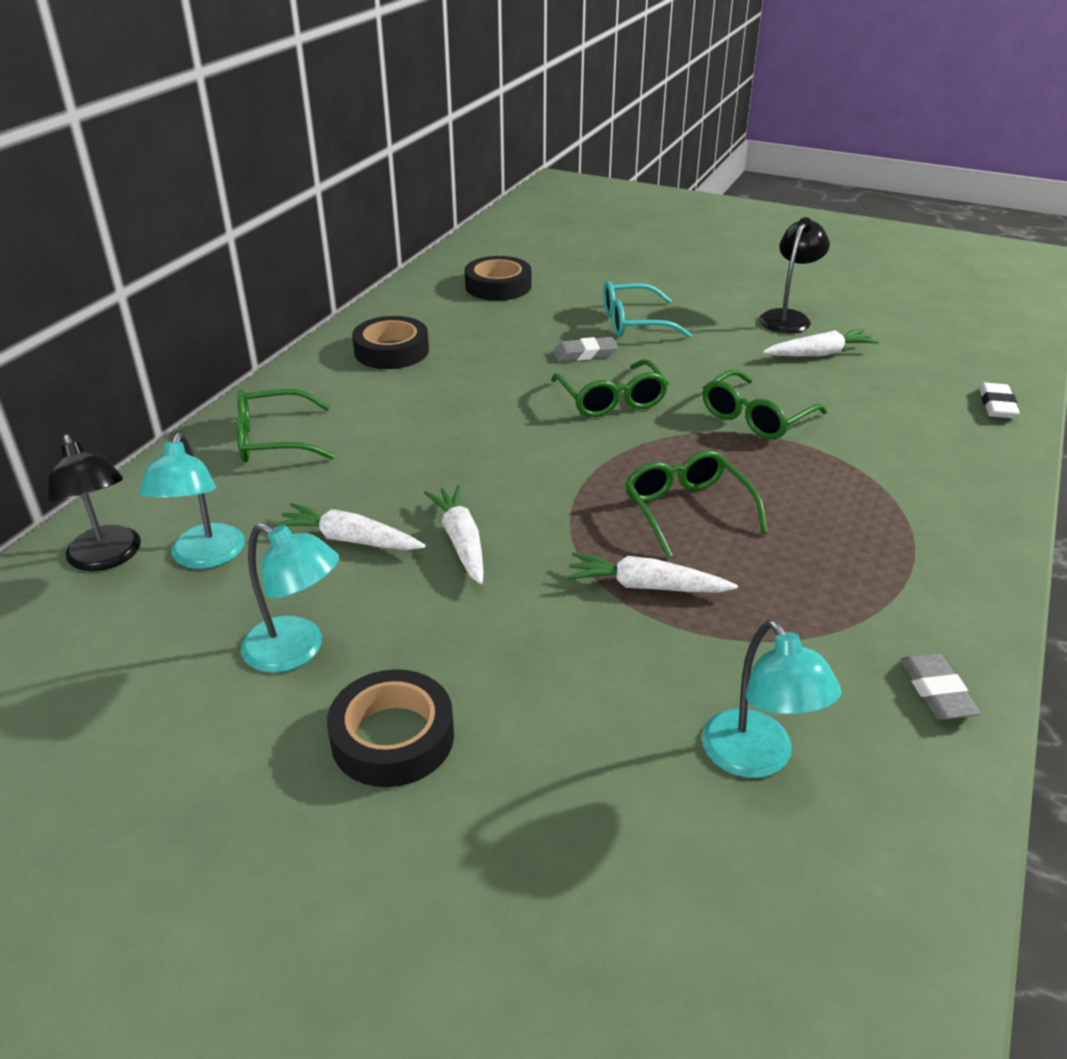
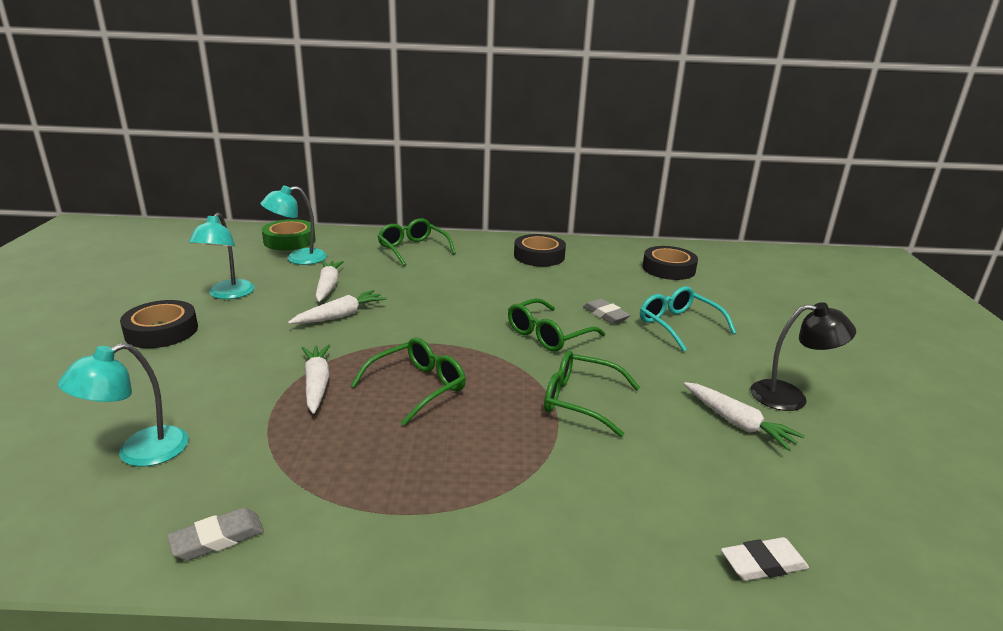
camera: 65 degrees right, 10 degrees down
(107, 558) = (289, 241): black lamp -> green tape

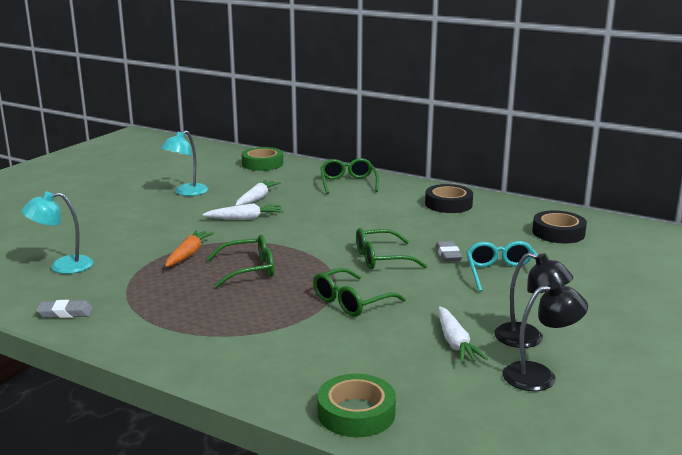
camera: 30 degrees right, 5 degrees down
(161, 331) = (128, 207): black tape -> none
(298, 258) = (255, 177): turquoise lamp -> none
(317, 384) = (188, 254): white carrot -> orange carrot
(580, 401) = (351, 302): green glasses -> green glasses turned 90 degrees counterclockwise
(763, 564) = (356, 413): white eraser -> green tape
(853, 439) = (540, 376): none -> black lamp

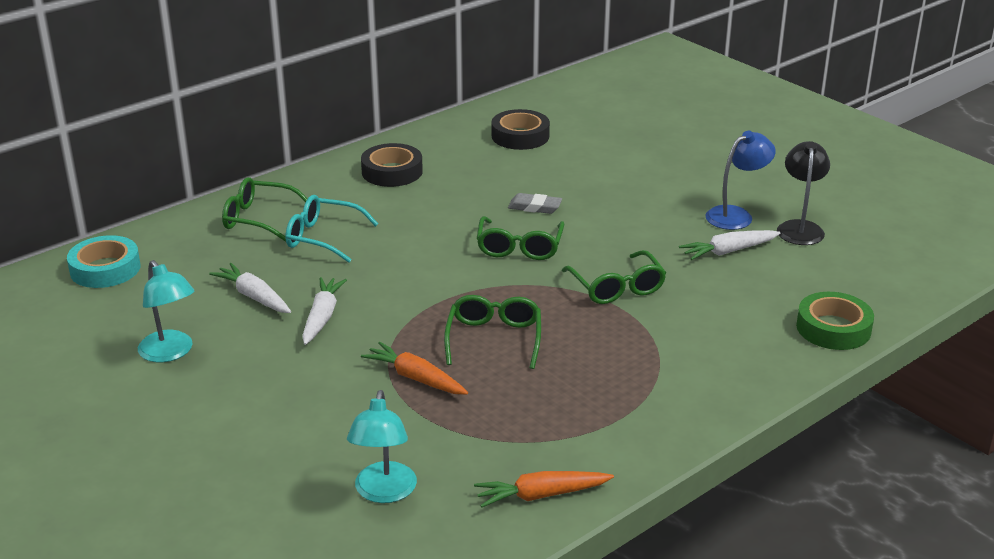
camera: 70 degrees left, 10 degrees up
(65, 313) = (541, 495): grey eraser -> orange carrot
(262, 164) = (105, 269): green tape -> turquoise tape
(455, 343) = (728, 251): white carrot -> white carrot turned 150 degrees clockwise
(503, 274) = (599, 191): turquoise glasses -> turquoise glasses (322, 237)
(528, 339) = (736, 215): black lamp -> blue lamp

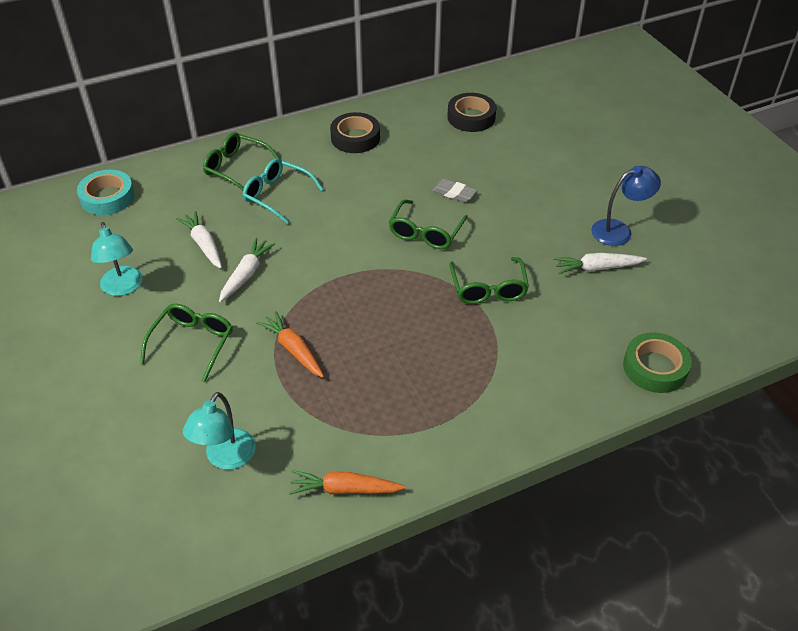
camera: 15 degrees right, 15 degrees up
(494, 338) = (369, 322): green glasses -> green glasses (193, 343)
(800, 228) = (669, 254): black lamp -> none

